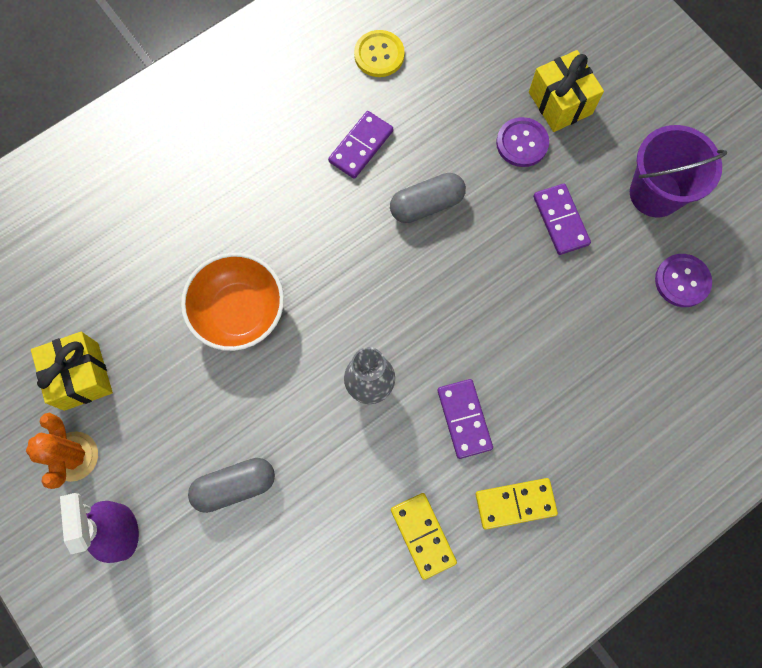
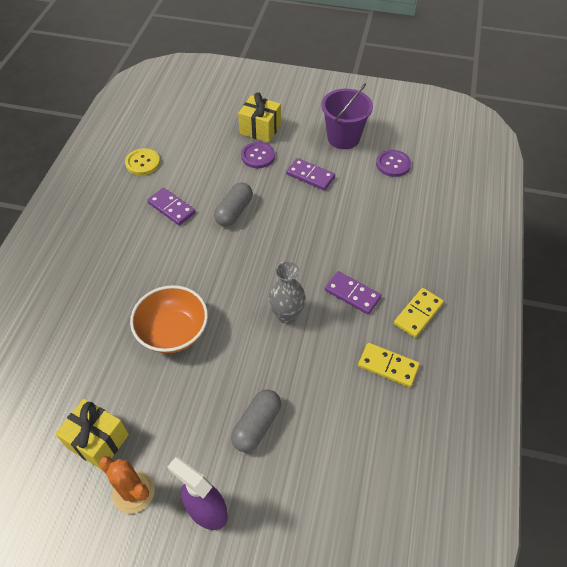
camera: 40 degrees left, 20 degrees down
(361, 146) = (171, 208): purple domino -> purple domino turned 45 degrees counterclockwise

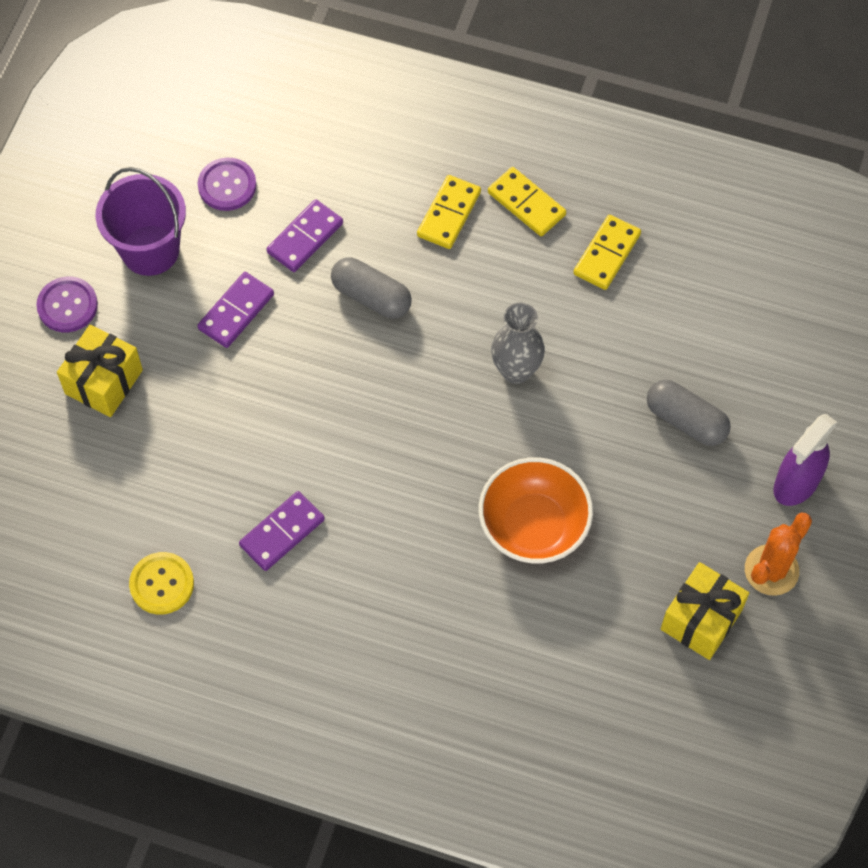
camera: 85 degrees left, 10 degrees up
(234, 211) = (303, 434): grey capsule -> grey capsule (371, 296)
(258, 156) = (174, 390): purple button -> purple button (67, 306)
(352, 294) = (486, 281): purple domino -> purple domino (305, 238)
(399, 270) = (449, 214): none -> yellow domino

